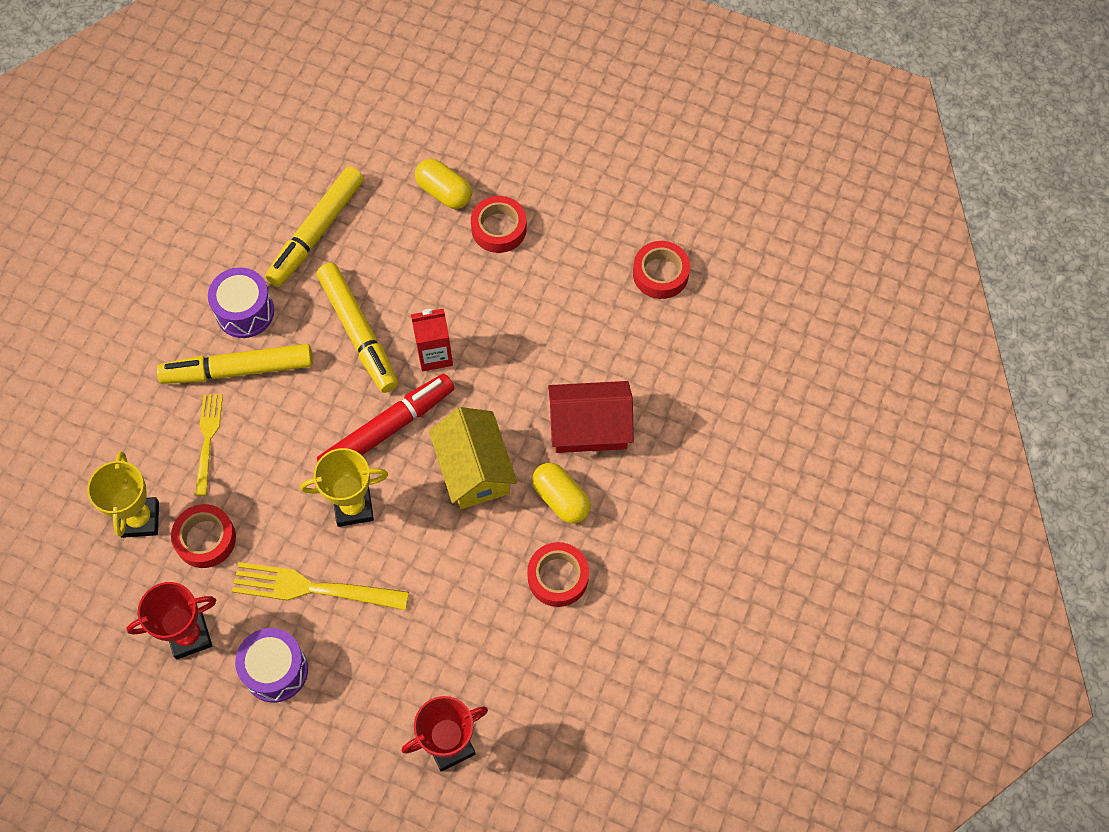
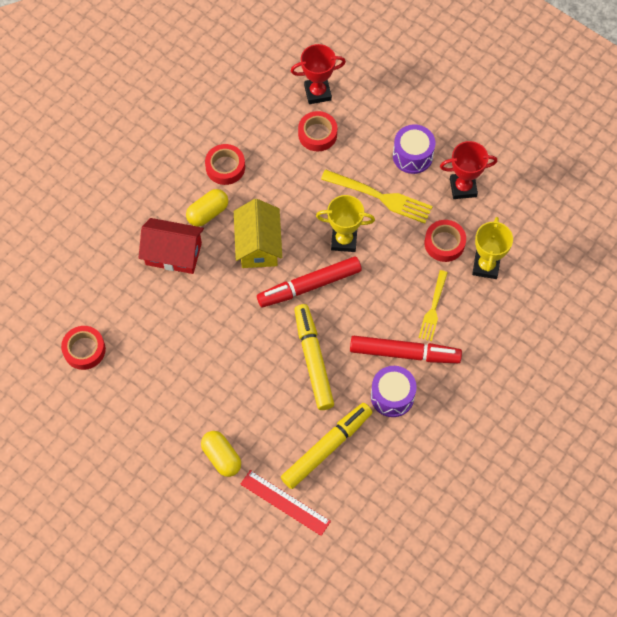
camera: 165 degrees left, 0 degrees up
(239, 370) = (404, 353): yellow marker -> red marker
(353, 161) = (285, 503): none -> red ruler
(434, 355) = (263, 330): red carton -> none
(499, 228) = (189, 416): red tape -> red tape (317, 134)
(561, 499) = (208, 213): yellow capsule -> yellow capsule turned 75 degrees clockwise

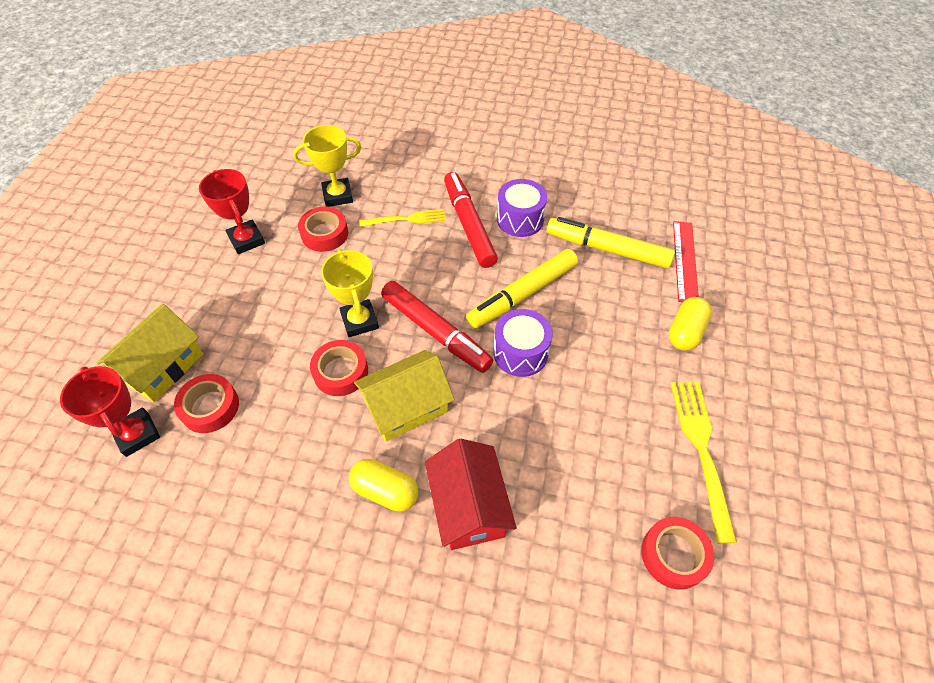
camera: 115 degrees left, 10 degrees down
(225, 167) = (301, 502): red tape -> red tape (341, 372)
(364, 113) = (162, 367): none -> yellow house
(380, 197) = (285, 307): yellow fork -> yellow fork (701, 450)
(412, 156) = (216, 296): purple drum -> purple drum (520, 353)

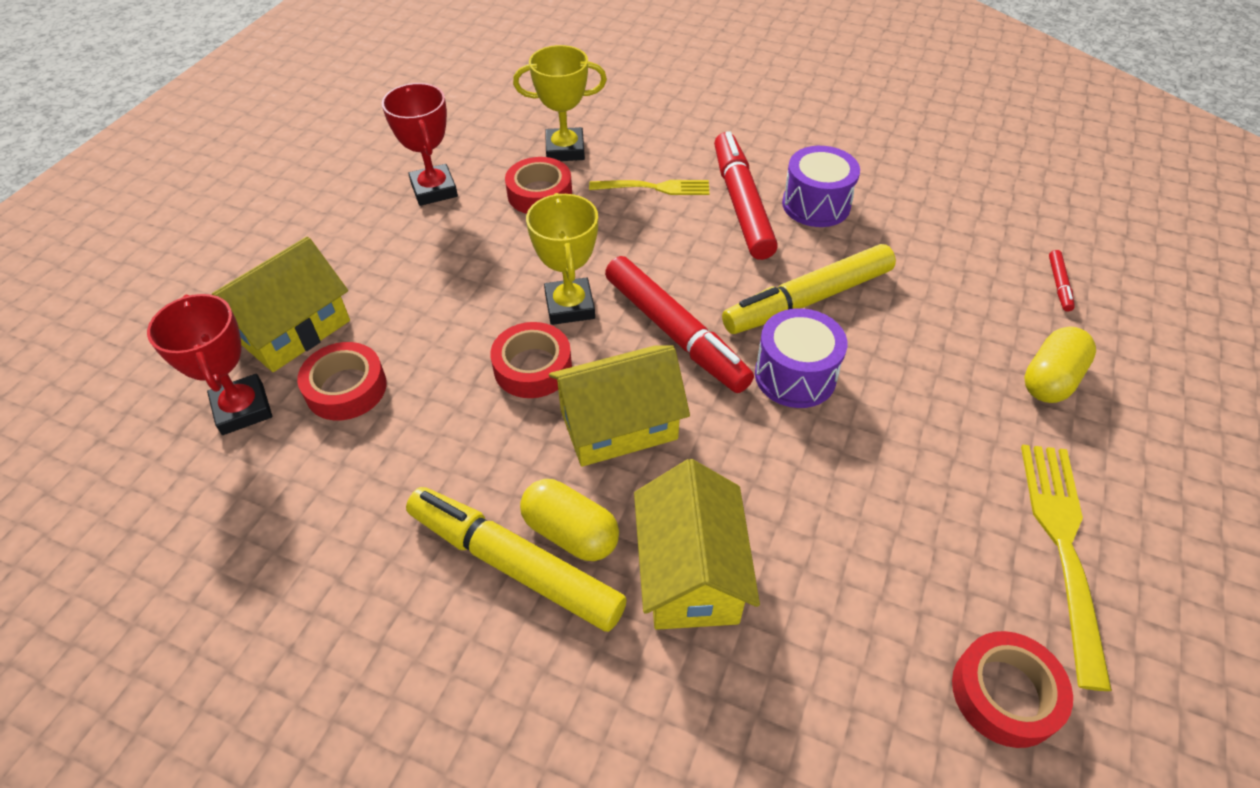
camera: 10 degrees right, 5 degrees down
(469, 506) = (691, 572): red house -> yellow house
(608, 249) = (941, 257): yellow marker -> yellow marker (516, 565)
(685, 261) = (1059, 284): red ruler -> red marker

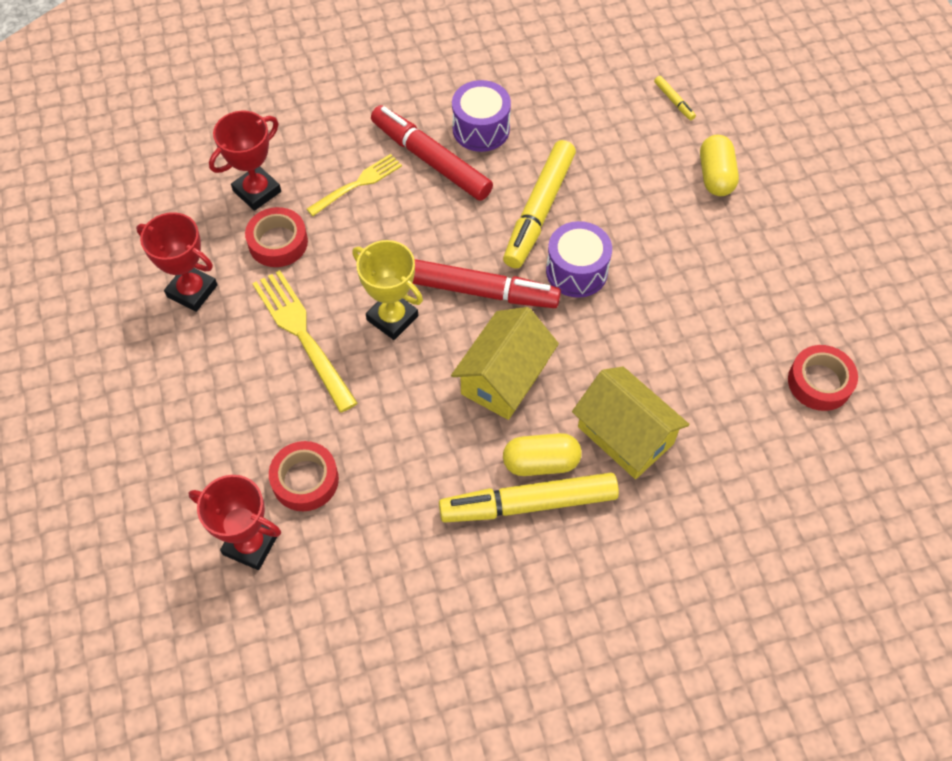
camera: 40 degrees left, 10 degrees up
(293, 330) = (217, 469): yellow house -> none
(532, 367) = (413, 378): red tape -> none
(565, 150) = (257, 191): yellow trophy -> red trophy
(1059, 284) = (674, 101): red marker -> yellow marker
(1063, 547) = (791, 281): yellow fork -> yellow fork (302, 335)

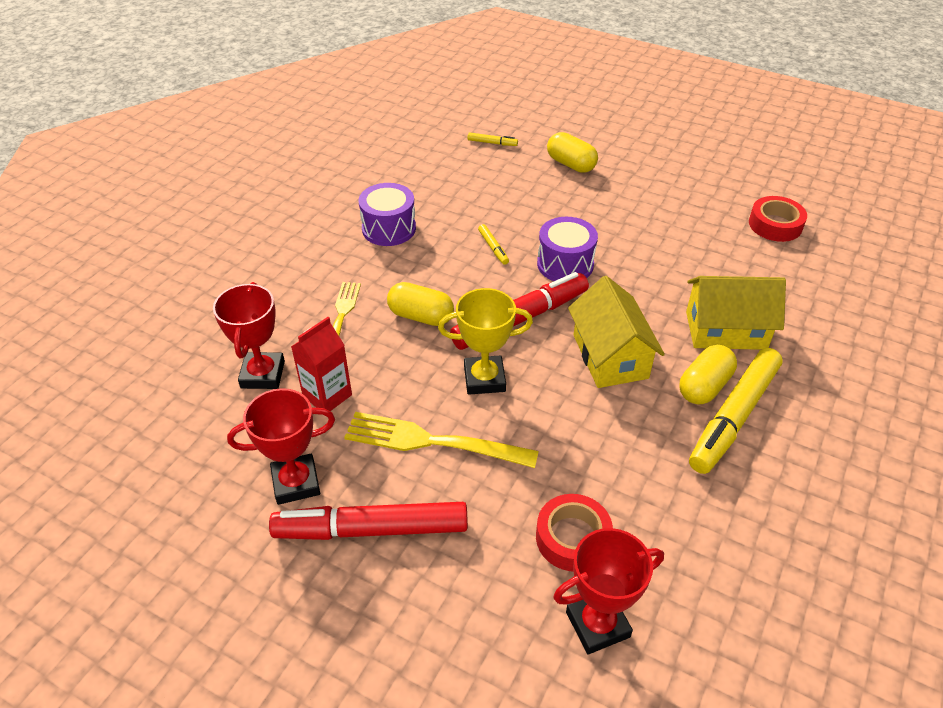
camera: 45 degrees left, 15 degrees down
(278, 242) = (327, 395): red tape -> red carton
(411, 229) = (421, 316): none -> yellow capsule
(431, 160) = (378, 267): red marker -> red marker (372, 529)
(539, 210) = (493, 247): yellow marker -> yellow marker, size x0.41

